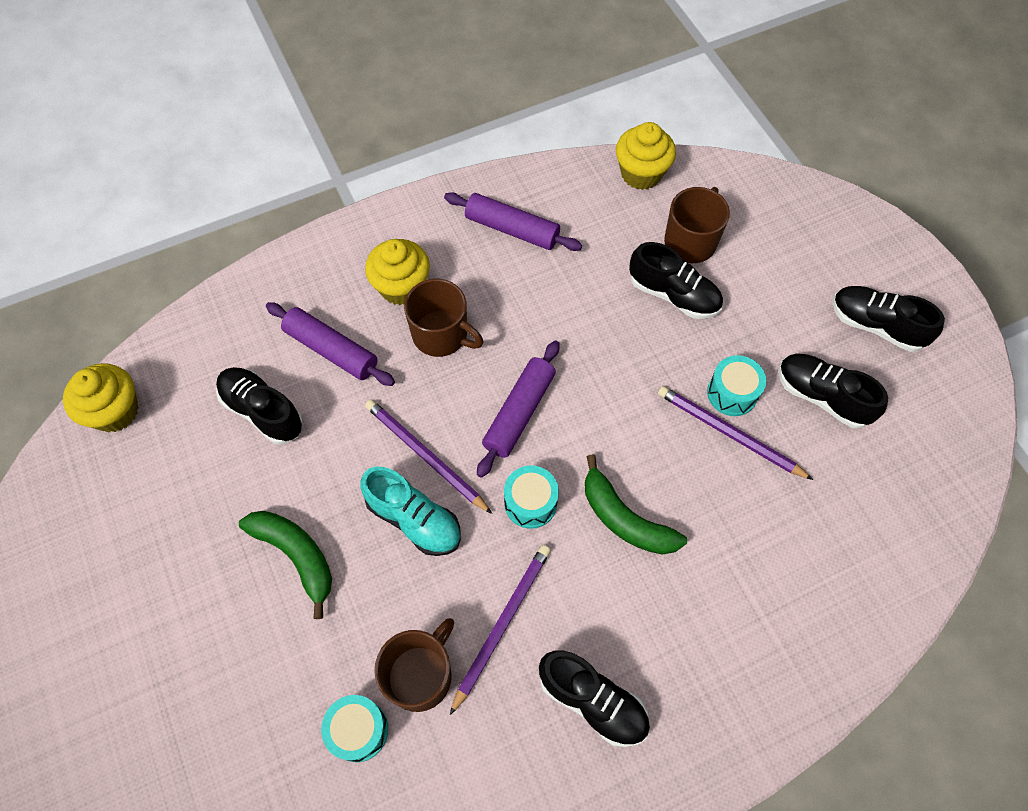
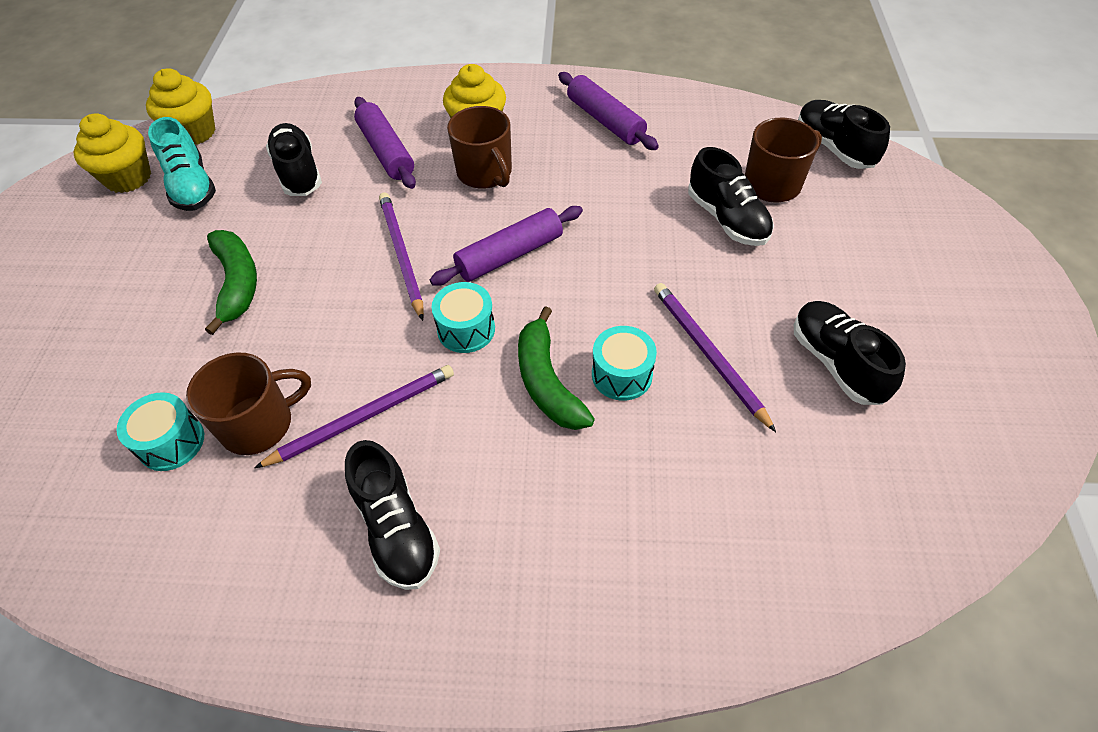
camera: 30 degrees right, 10 degrees down
(414, 519) = (353, 298): turquoise shoe -> turquoise shoe (191, 186)
(641, 173) = (757, 119): yellow cupcake -> yellow cupcake (128, 178)
(732, 393) = (735, 321): turquoise drum -> turquoise drum (622, 374)
(876, 326) = (942, 324): black shoe -> black shoe (833, 148)

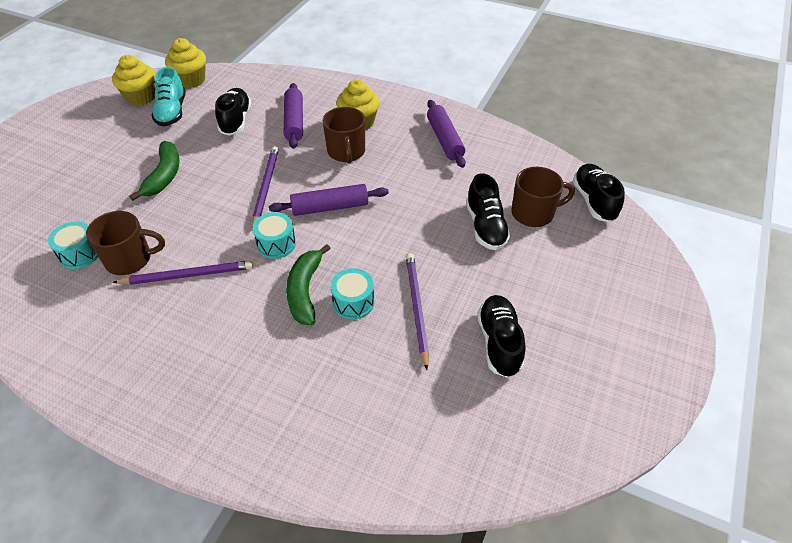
camera: 20 degrees right, 5 degrees down
(396, 529) = (168, 344): black shoe -> none

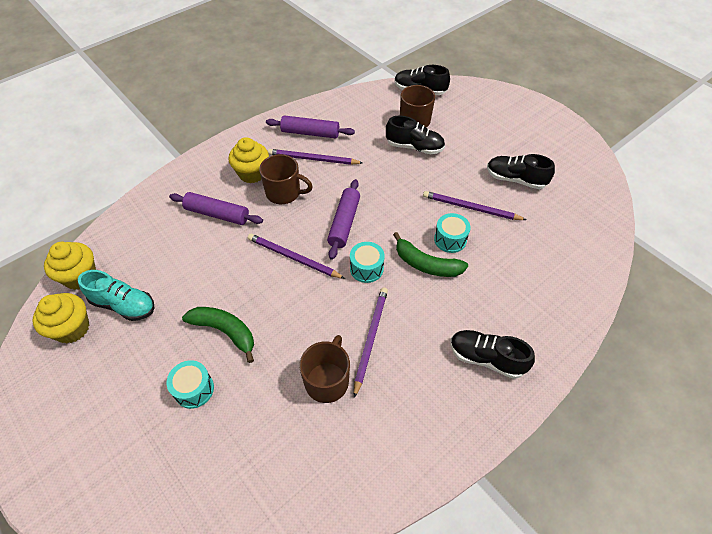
camera: 65 degrees left, 5 degrees up
(80, 254) = (296, 424): turquoise drum -> turquoise drum (194, 389)
(235, 120) = (181, 256): black shoe -> black shoe (486, 358)
(407, 154) = (313, 159): none -> purple pencil

